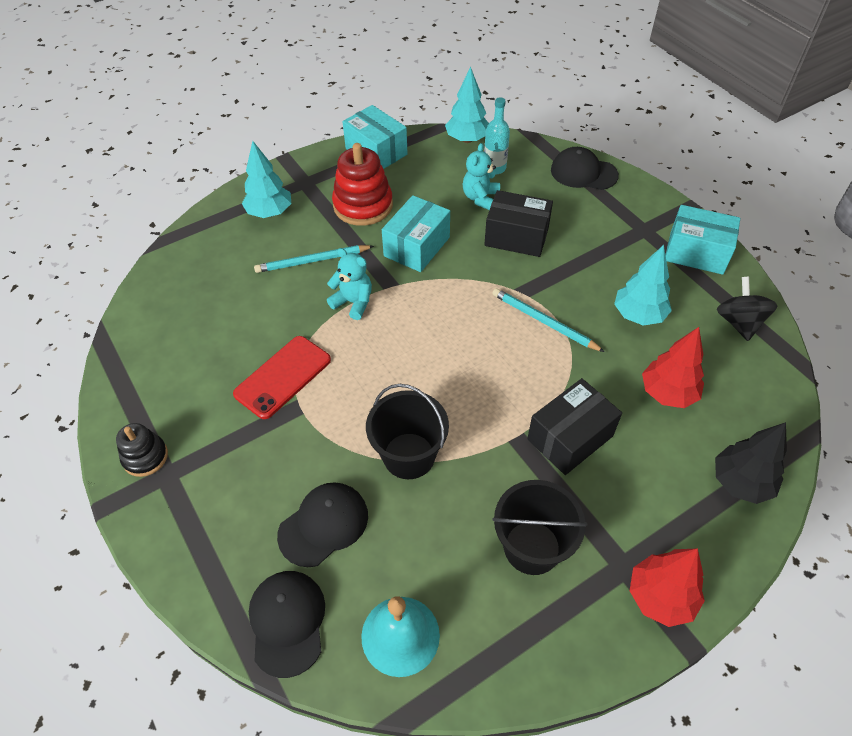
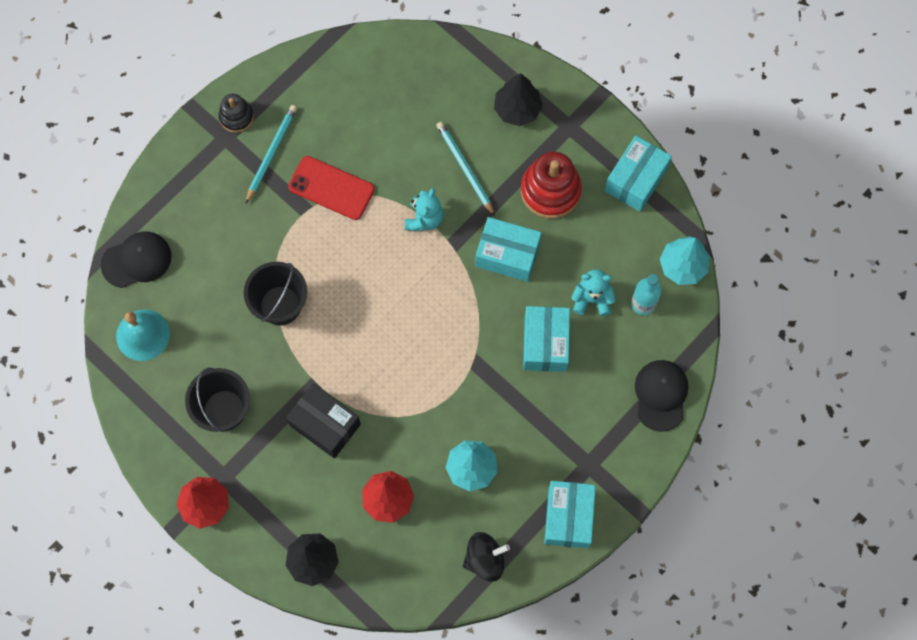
camera: 75 degrees right, 20 degrees up
(270, 213) = (517, 109): turquoise tree -> black tree
(324, 525) = (210, 261): black cap -> none
(516, 237) = (545, 343): black box -> turquoise box
(544, 322) = (442, 386): turquoise pencil -> turquoise pencil (271, 153)

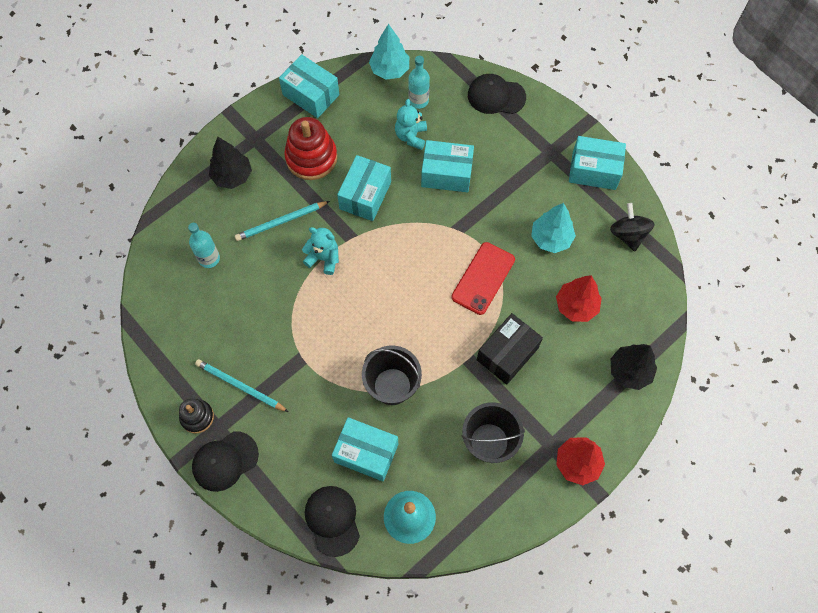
camera: 85 degrees left, 5 degrees down
(192, 150) = (225, 461): none -> black cap
(207, 286) = (366, 453): none -> turquoise box
(331, 188) = (283, 334): red phone -> red phone (483, 278)
(413, 101) = (209, 258): none -> turquoise bottle

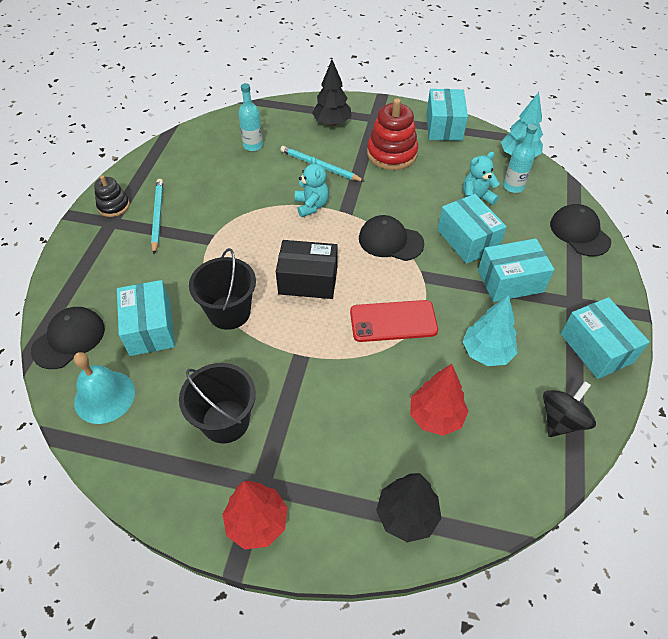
camera: 55 degrees right, 15 degrees down
(225, 461) = (85, 241): black cap -> black cap (390, 241)
(365, 195) = (392, 200): turquoise box -> turquoise box (510, 281)
(507, 354) = (332, 384): black box -> black box (308, 280)

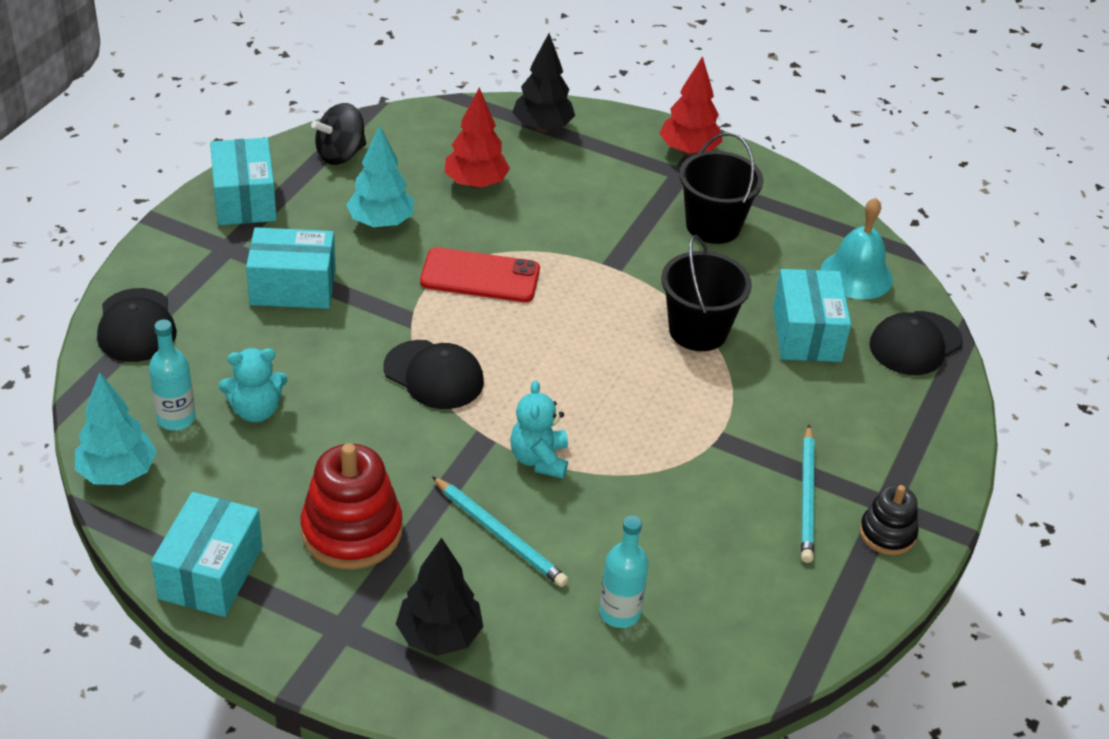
camera: 170 degrees left, 10 degrees down
(308, 280) = (579, 347): black box -> none
(467, 240) = (314, 351): turquoise box -> none

